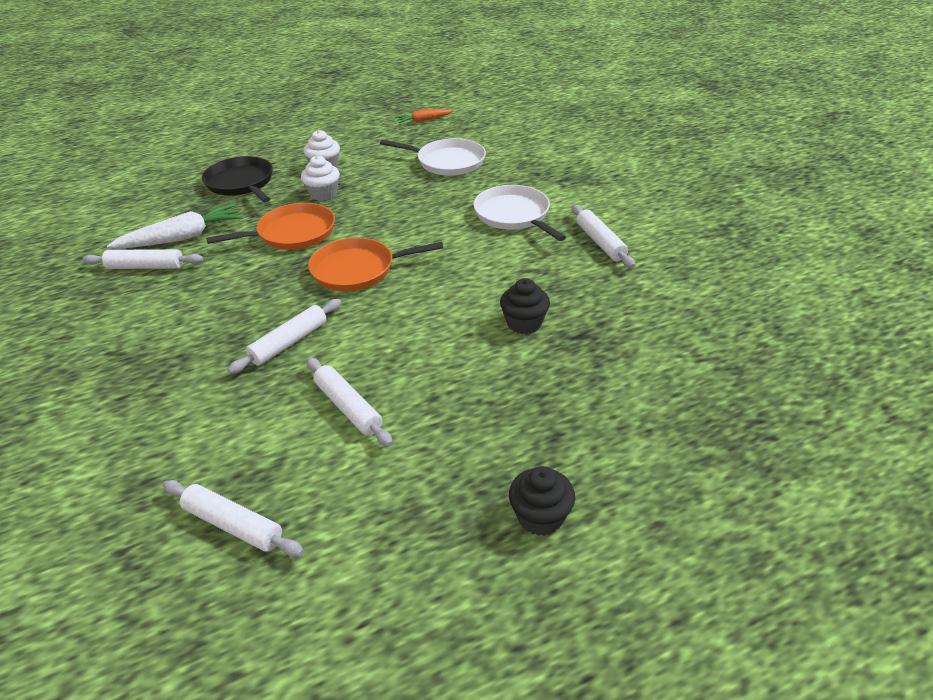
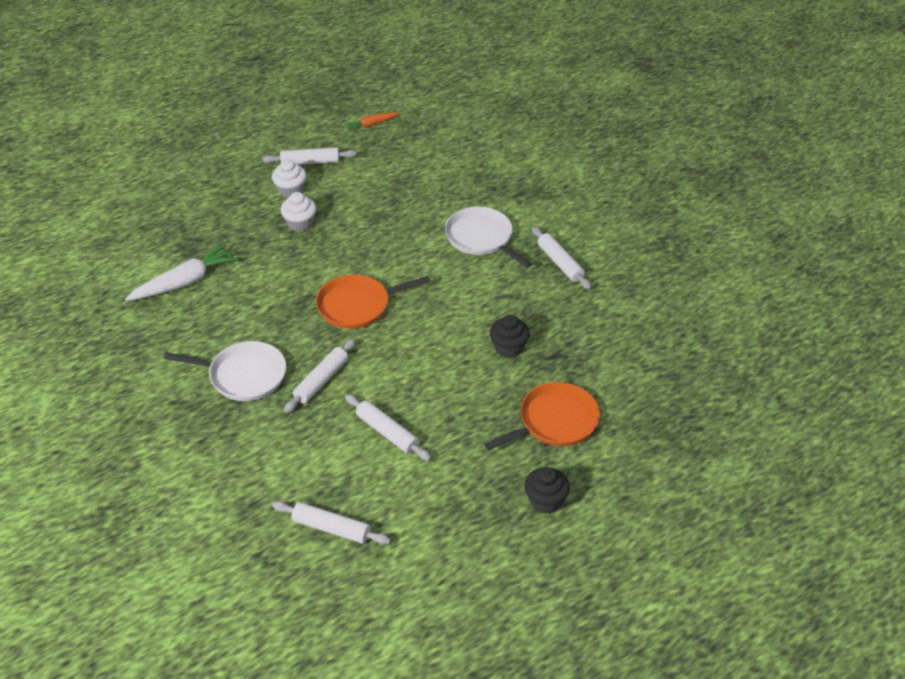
camera: 10 degrees left, 5 degrees up
(146, 267) = (165, 316): white rolling pin -> white rolling pin (310, 162)
(241, 183) = (216, 215): black pan -> none
(292, 233) = (286, 270): orange pan -> orange pan (554, 421)
(447, 162) = (407, 178): white pan -> white pan (244, 375)

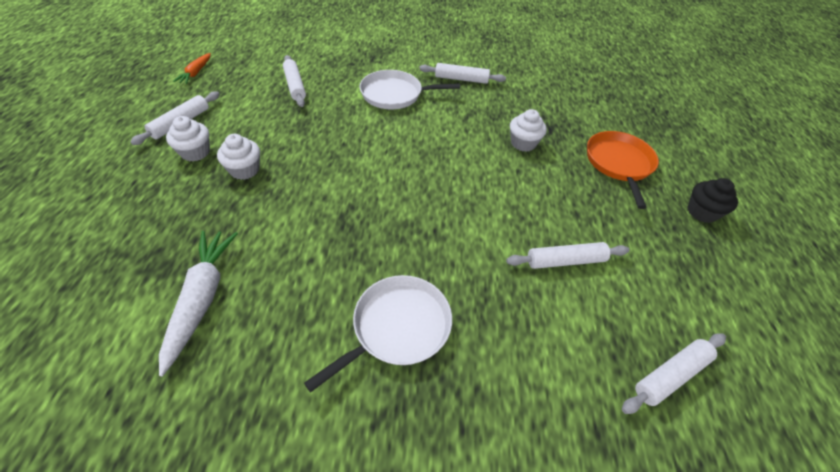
camera: 55 degrees left, 5 degrees up
(321, 380) = (461, 269): white rolling pin -> white rolling pin (295, 86)
(357, 305) = (391, 193): orange pan -> none
(508, 347) = (523, 143): black cupcake -> white cupcake

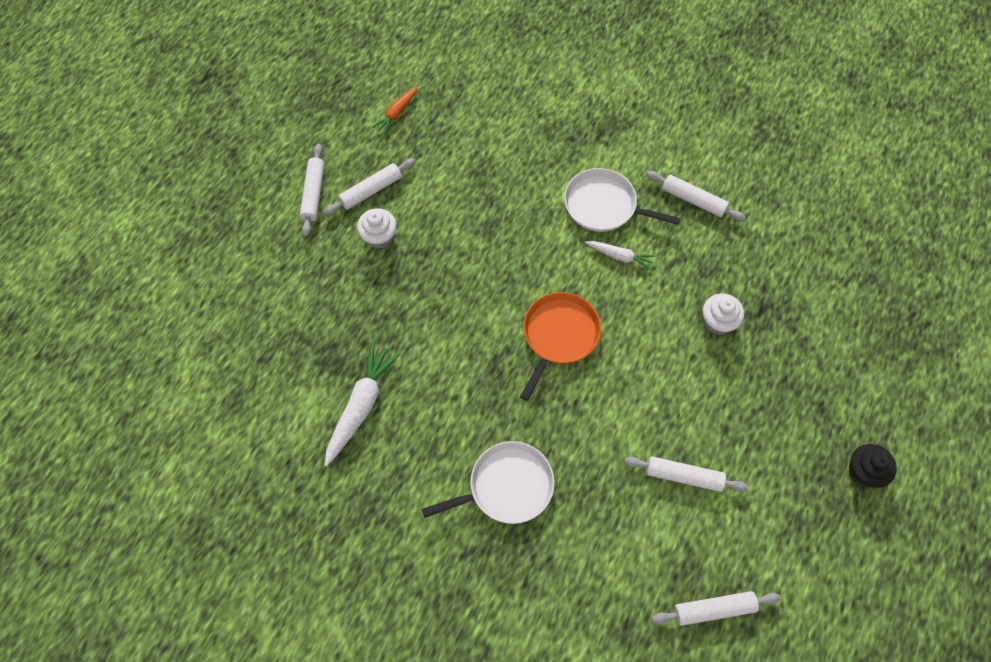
camera: 25 degrees right, 15 degrees up
(244, 170) = (420, 274): white cupcake -> none
(295, 86) = (497, 162): white rolling pin -> white rolling pin (313, 193)
(422, 121) = (619, 256): none -> white carrot
(619, 164) = (812, 382): orange pan -> orange pan (559, 336)

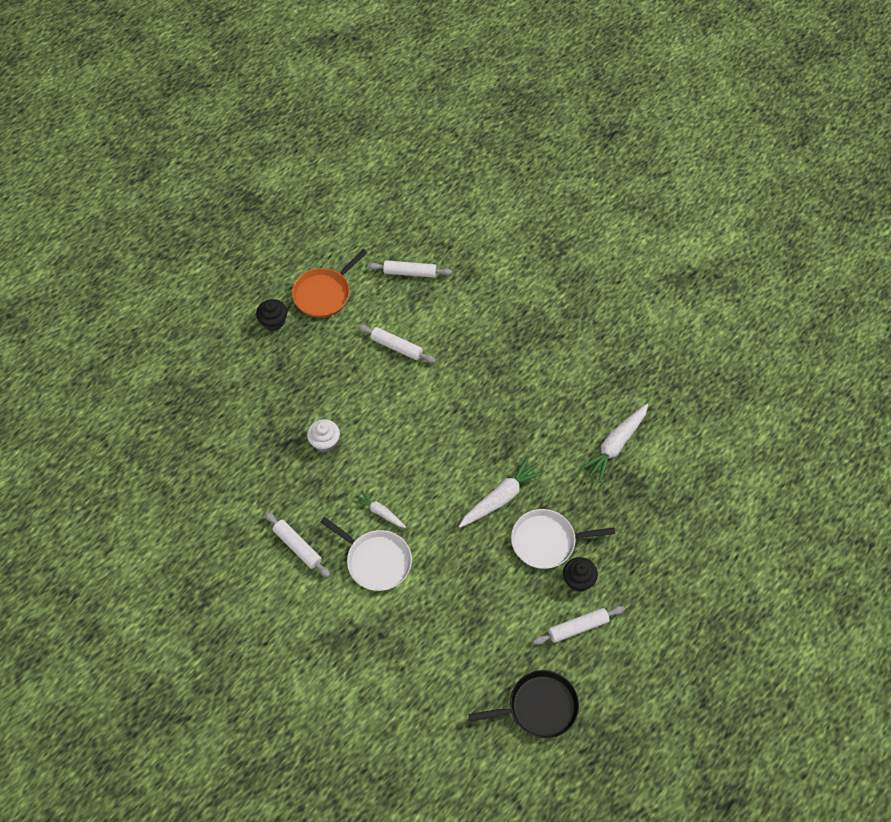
camera: 165 degrees left, 5 degrees down
(313, 193) = (631, 638): white rolling pin -> none
(379, 237) = (578, 580): white cupcake -> black cupcake
(397, 113) = (539, 707): orange carrot -> black pan
(487, 306) = (500, 498): none -> white carrot
(506, 486) = (521, 369): white pan -> white pan (547, 541)
(559, 336) = (451, 461): orange pan -> orange pan (324, 294)

